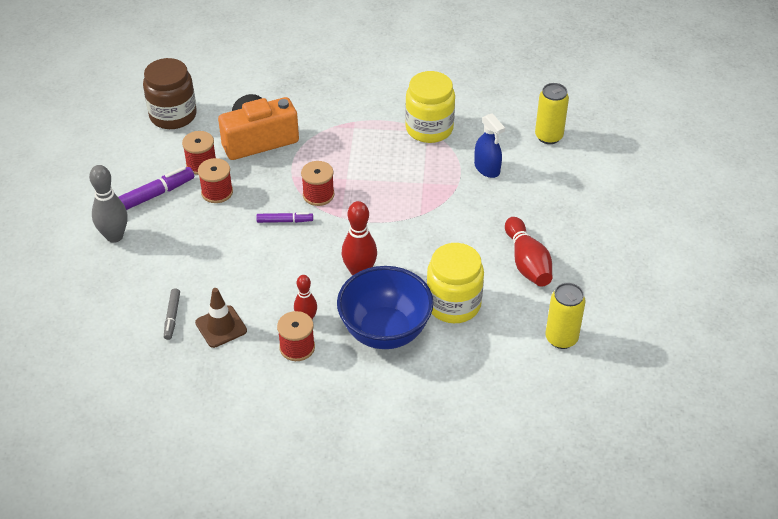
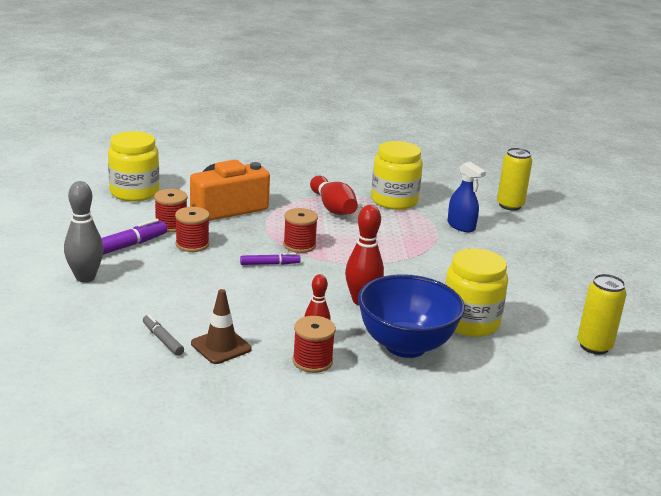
camera: 10 degrees left, 20 degrees down
(172, 317) = (162, 339): grey marker -> grey marker turned 150 degrees clockwise
(173, 115) = (134, 192): brown jar -> yellow jar
(527, 262) = (531, 290): red bowling pin -> red bowling pin (332, 207)

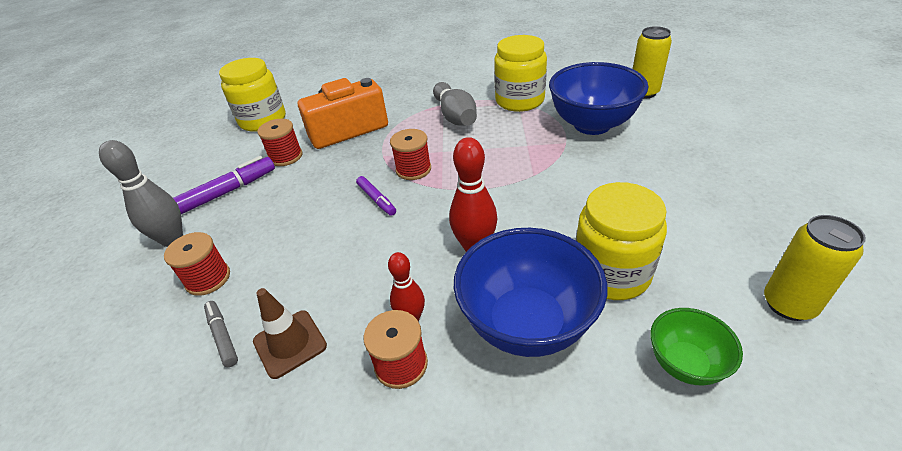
camera: 10 degrees right, 15 degrees up
(192, 244) = (300, 180): red spool -> red spool (208, 279)
(270, 264) = (376, 199): purple marker -> purple marker turned 60 degrees clockwise
(332, 207) = (455, 116): red bowling pin -> grey bowling pin
(461, 226) = (592, 125): blue spray bottle -> blue bowl
(517, 370) = (685, 364): none -> green bowl

